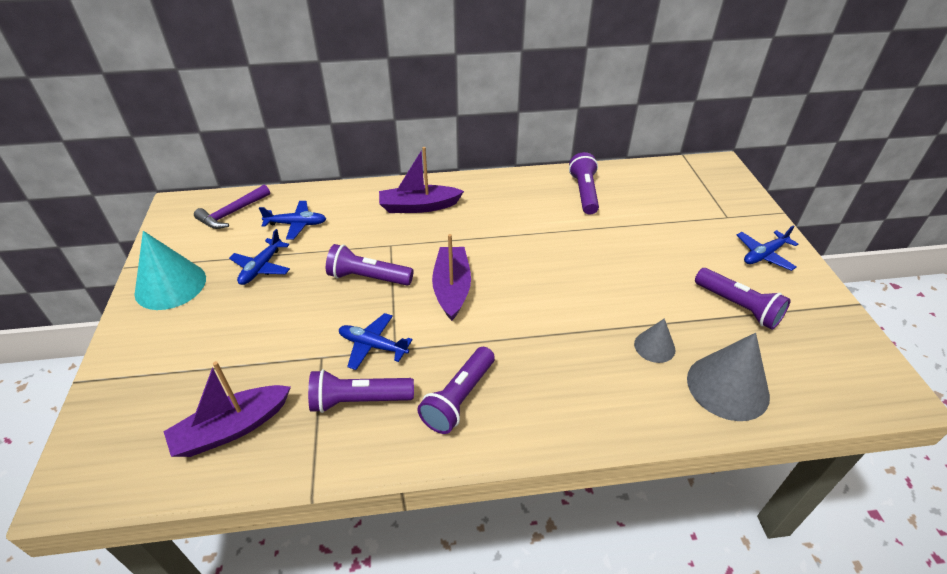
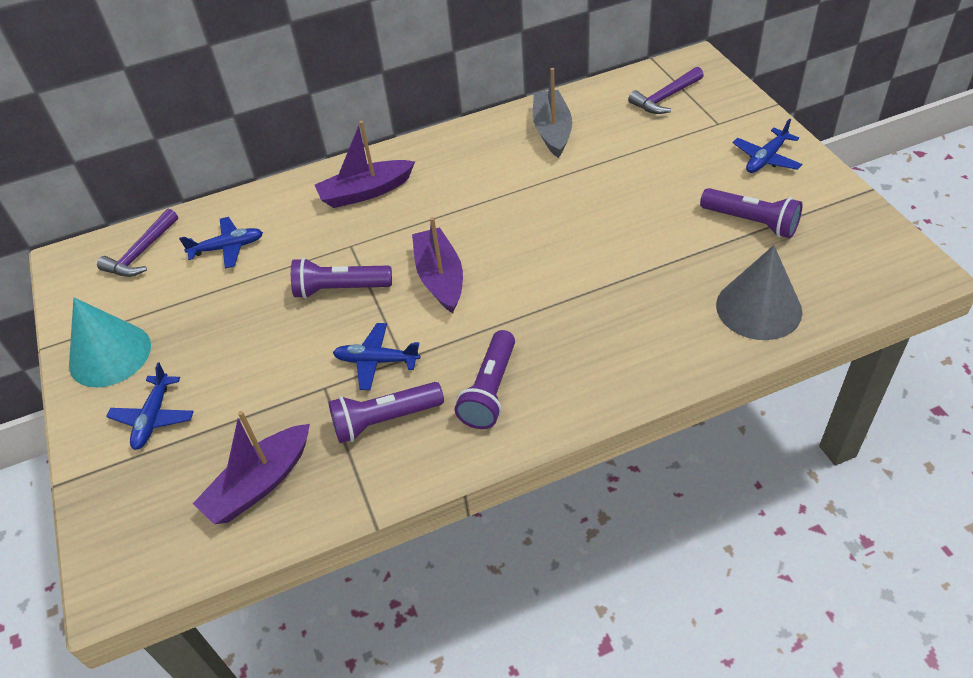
camera: 10 degrees left, 5 degrees up
(261, 268) = (209, 308): blue plane -> blue plane (153, 418)
(584, 192) = (552, 131): purple flashlight -> grey boat
(654, 346) = (676, 286): grey cone -> none
(686, 187) = (665, 98): none -> purple hammer

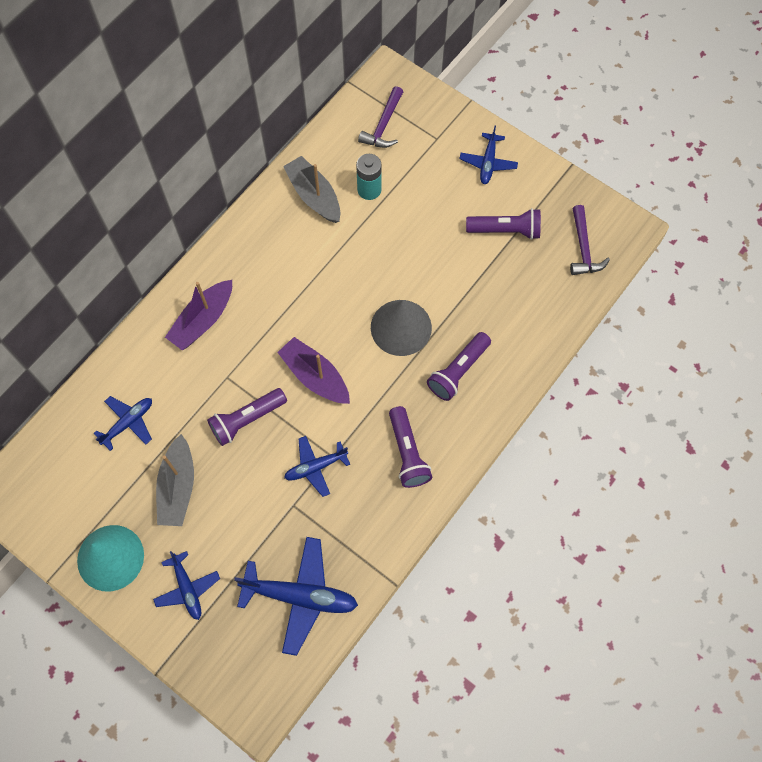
camera: 35 degrees left, 20 degrees up
(141, 253) = (58, 460): purple hammer -> purple hammer (583, 248)
(225, 320) = (178, 487): none -> grey boat
(259, 484) = (300, 596): purple boat -> blue plane
(385, 420) = (352, 509): purple flashlight -> purple flashlight (458, 371)
(614, 142) = (369, 189): none -> turquoise battery
(758, 308) = (544, 305): grey cone -> grey cone (401, 327)

